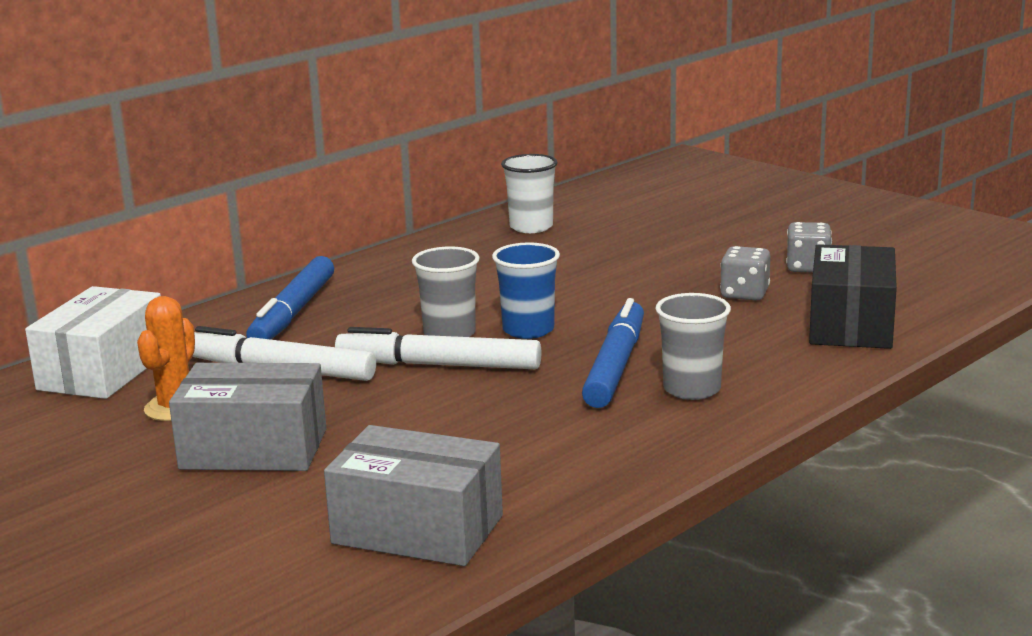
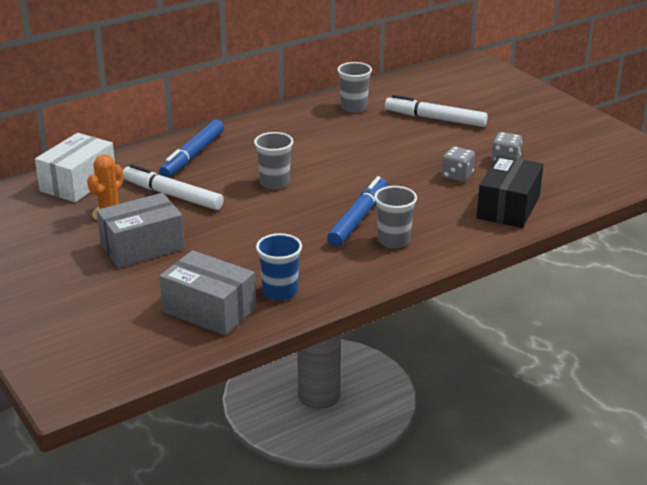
camera: 10 degrees right, 10 degrees up
(254, 449) = (142, 246): grey box -> grey box turned 45 degrees counterclockwise
(438, 365) = (260, 204): white marker -> white marker (435, 119)
(528, 330) = (320, 186): blue cup -> blue cup (280, 292)
(531, 227) = (354, 107): white cup -> grey cup

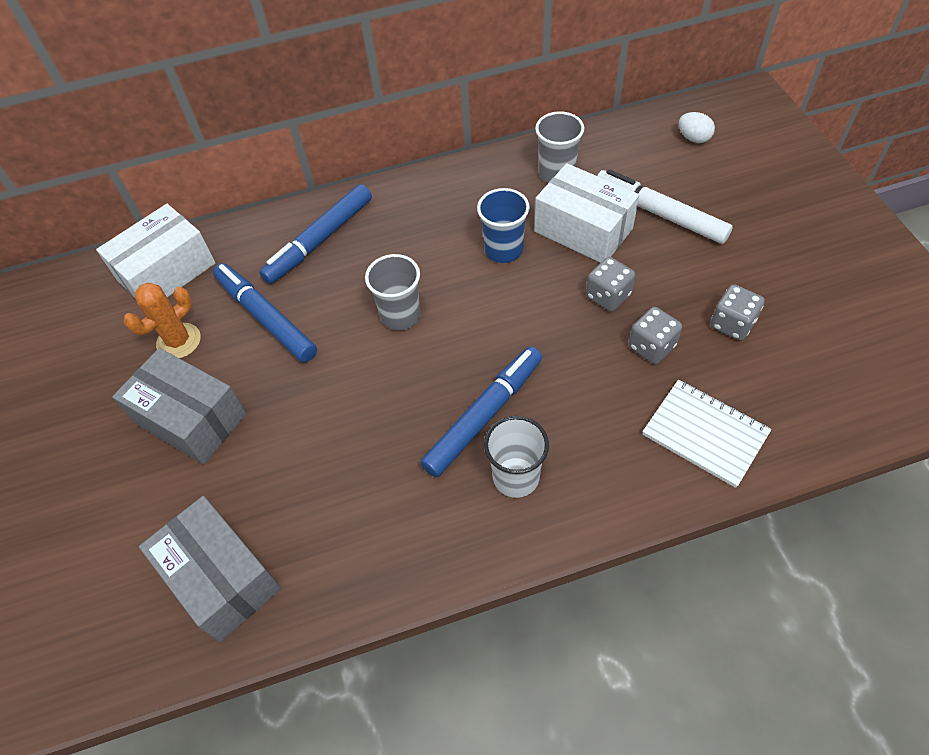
camera: 20 degrees right, 25 degrees up
(142, 246) = (191, 418): grey box -> grey box turned 45 degrees clockwise
(172, 195) = (266, 317): white marker -> blue marker
(280, 292) = (325, 559): blue cup -> blue cup (503, 250)
(386, 131) = (583, 230): none -> white box
(393, 240) = (516, 477): grey cup -> white cup
(417, 158) = (608, 296): none -> grey dice
(442, 83) = (693, 138): none -> white egg
(508, 207) = (705, 434): black box -> white notebook

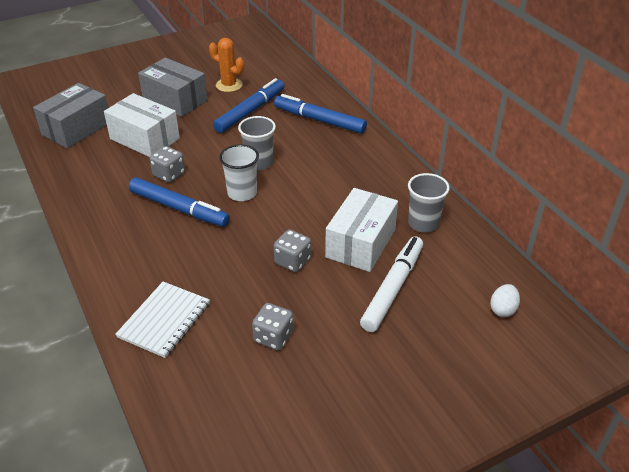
camera: 75 degrees right, 15 degrees down
(167, 272) = (281, 70): white box -> white box (144, 139)
(191, 418) = (175, 100): grey box -> grey box turned 75 degrees counterclockwise
(503, 250) = (329, 203): blue cup -> none
(516, 477) = (131, 227): white cup -> white cup (242, 193)
(651, 346) = (245, 288): grey dice -> grey dice (169, 174)

